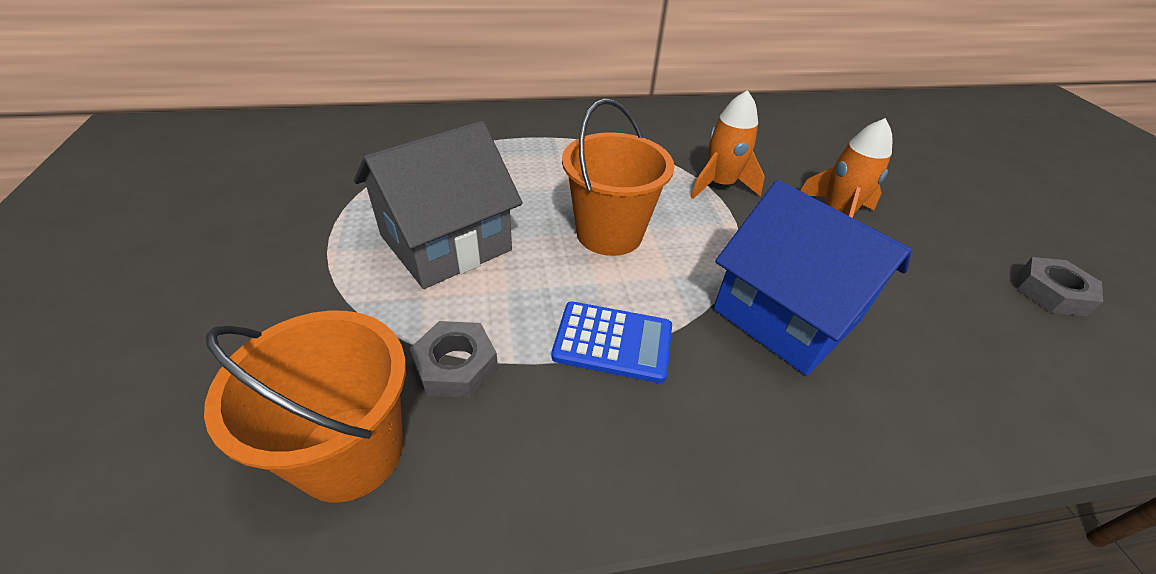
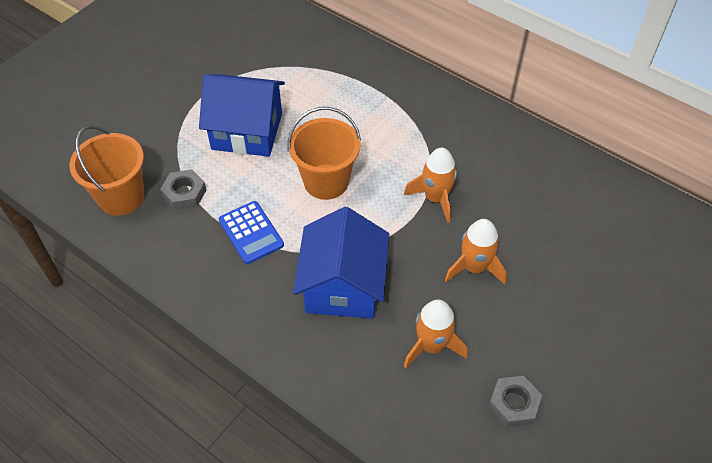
camera: 50 degrees right, 10 degrees up
(446, 243) = (247, 131): grey house -> blue house
(932, 300) = (431, 345): none -> orange rocket

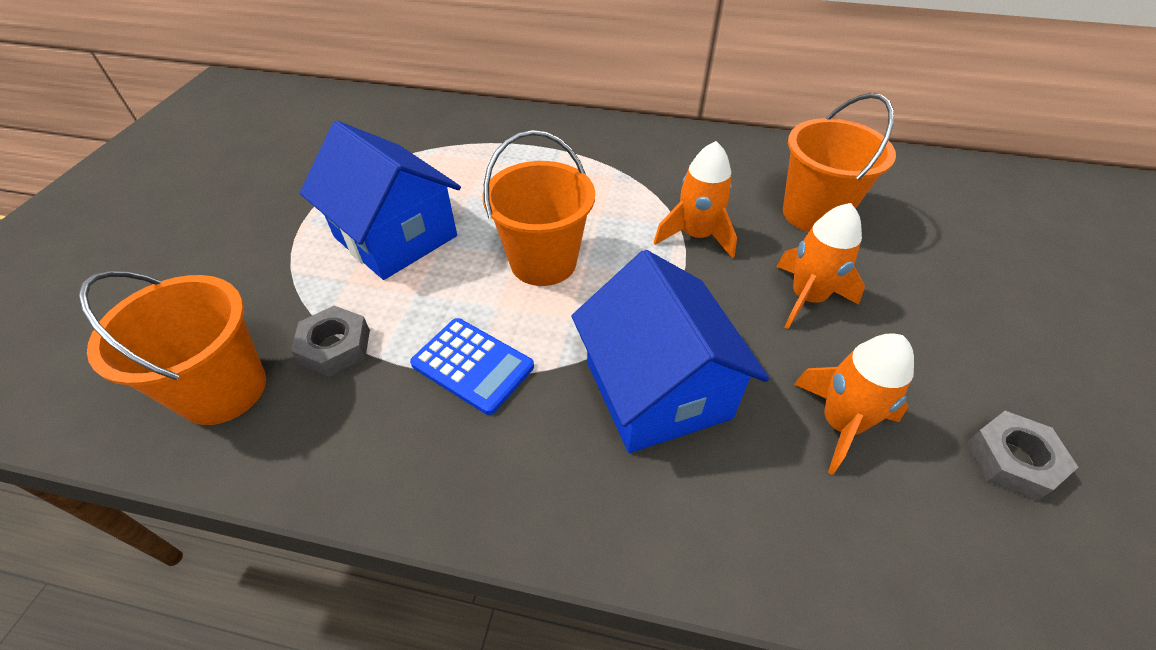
camera: 25 degrees left, 5 degrees down
(247, 131) = (396, 237): blue house -> blue house turned 60 degrees clockwise
(530, 211) = (813, 213): none -> orange bucket

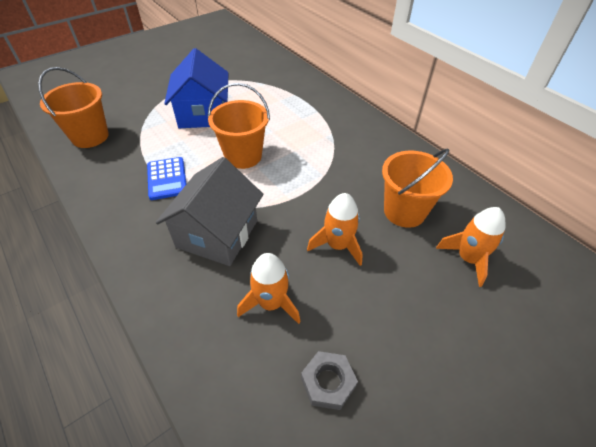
camera: 40 degrees right, 0 degrees up
(335, 347) = (135, 143): grey nut -> none
(657, 389) = (217, 234): blue house -> grey house
(696, 235) = (325, 185): orange rocket -> orange rocket (468, 258)

